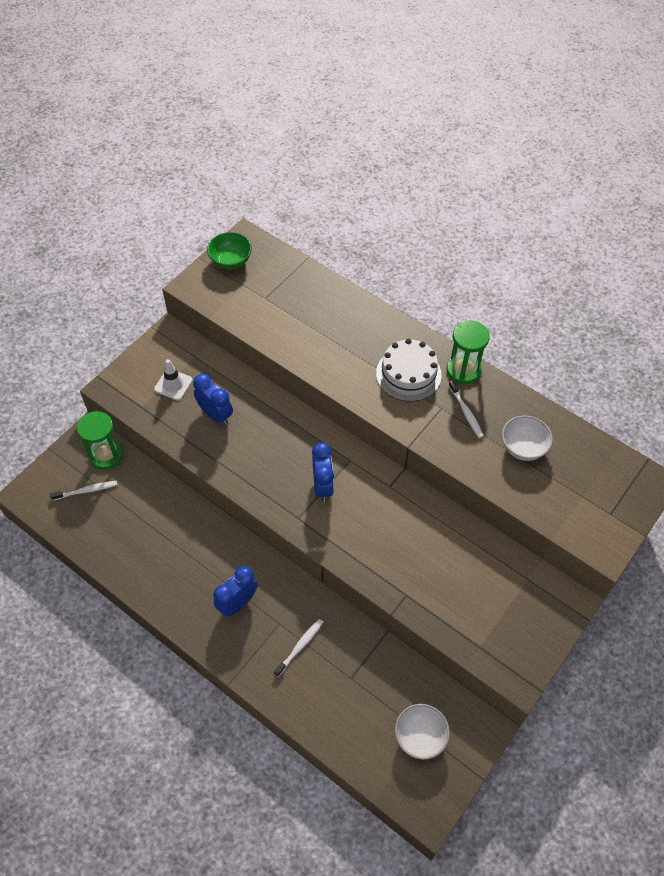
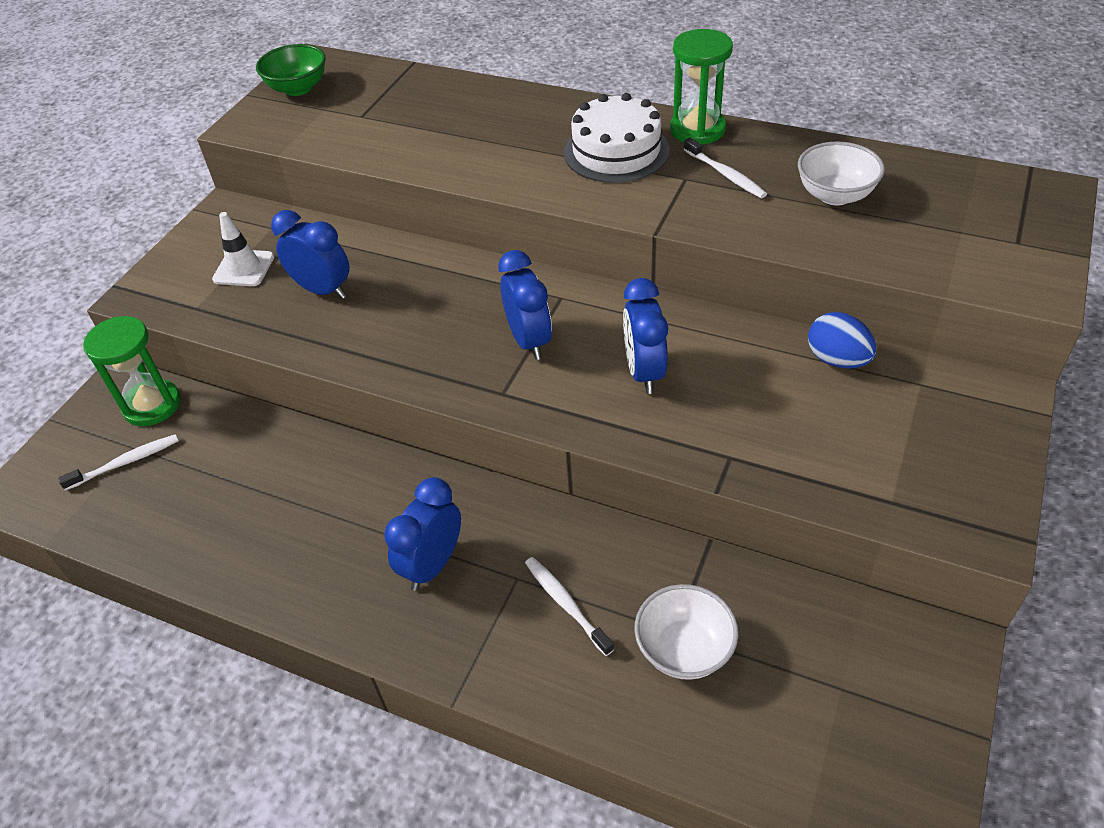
camera: 10 degrees left, 10 degrees down
(300, 646) = (566, 604): white toothbrush -> white toothbrush turned 60 degrees counterclockwise
(379, 527) = (644, 372): none -> blue clock
(420, 736) = (840, 696): white bowl -> white bowl (684, 649)
(489, 550) = (837, 360): none -> blue egg

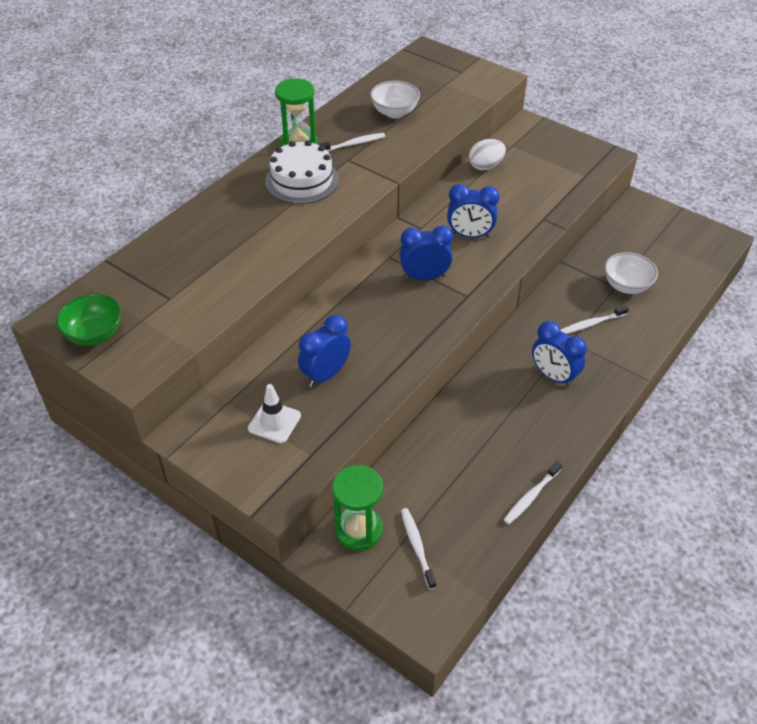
camera: 80 degrees left, 0 degrees up
(200, 568) = (531, 496): none -> white toothbrush
(837, 360) = (485, 166): blue egg -> white egg

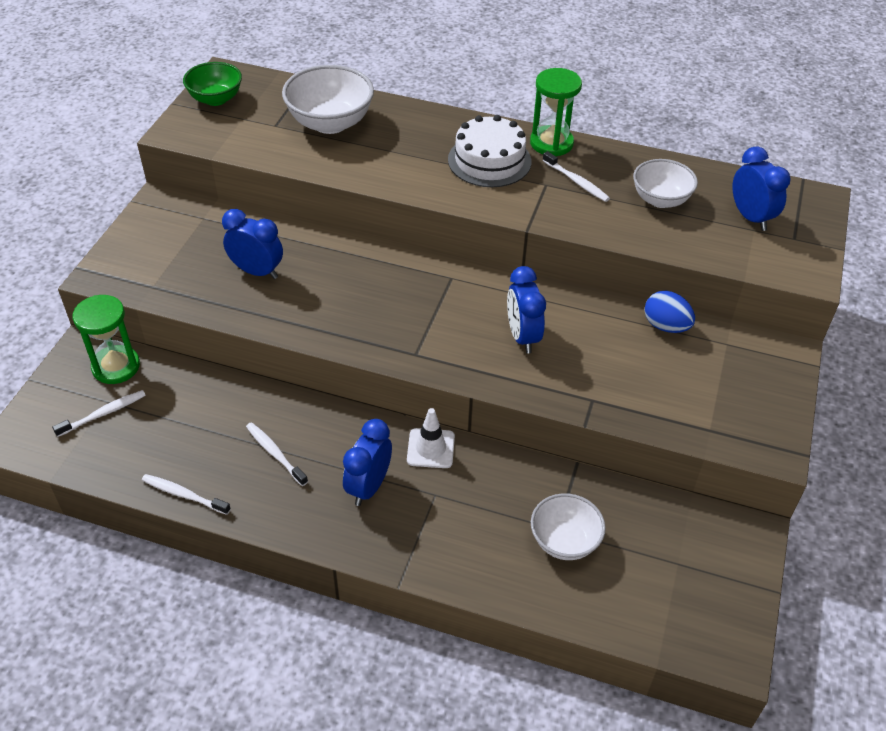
camera: 70 degrees right, 0 degrees up
(190, 261) = (330, 123): none -> white bowl
(274, 422) = (186, 253): white traffic cone -> white traffic cone (430, 448)
(424, 277) = (431, 312): blue clock -> blue clock (750, 217)
(485, 166) = (665, 326): white egg -> blue egg
(591, 324) = (474, 512): white toothbrush -> white toothbrush (275, 453)

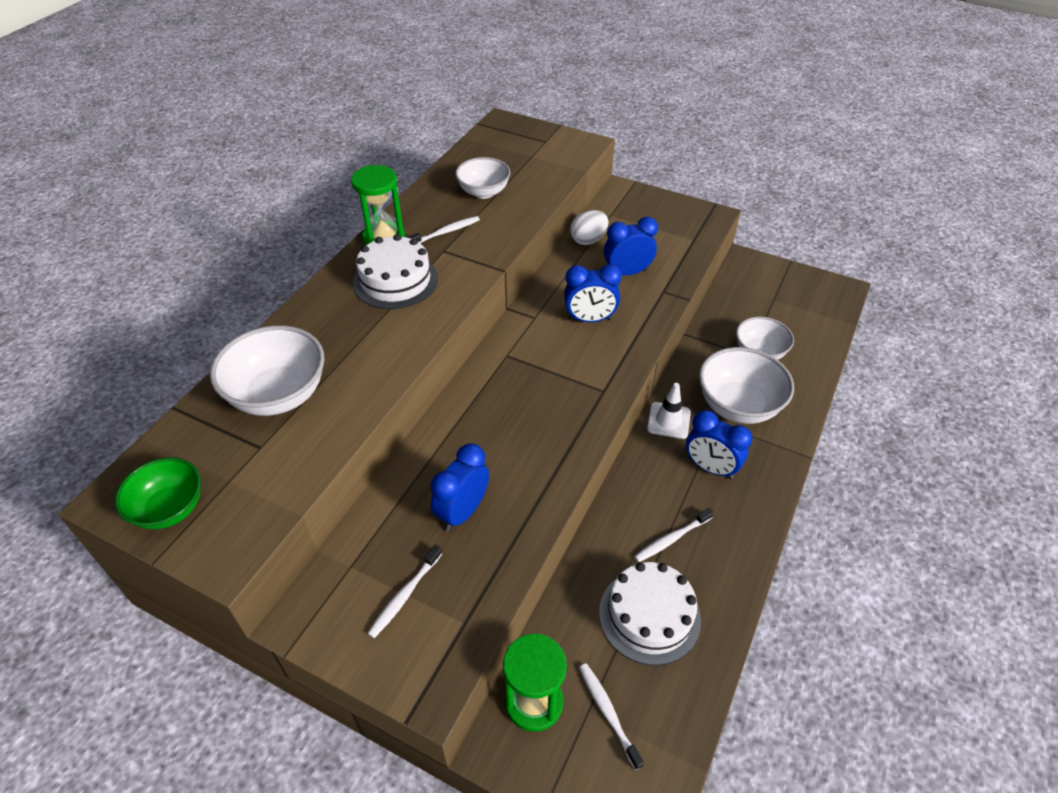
camera: 80 degrees left, 0 degrees up
(184, 494) = (723, 622): white toothbrush -> white toothbrush (404, 595)
(191, 438) = (649, 615): none -> white cake
(466, 515) = (738, 406): none -> white bowl
(665, 326) = (588, 240): blue egg -> white egg
(750, 217) = (517, 155): blue clock -> blue clock (627, 273)

